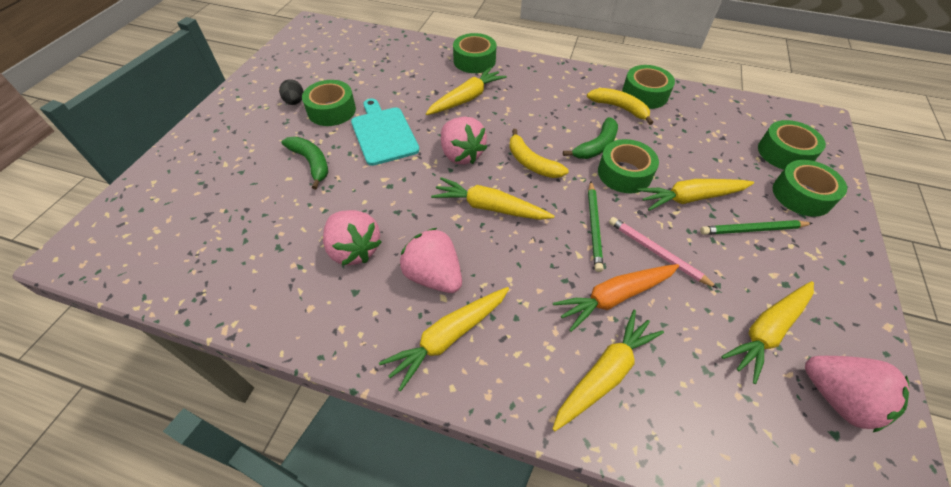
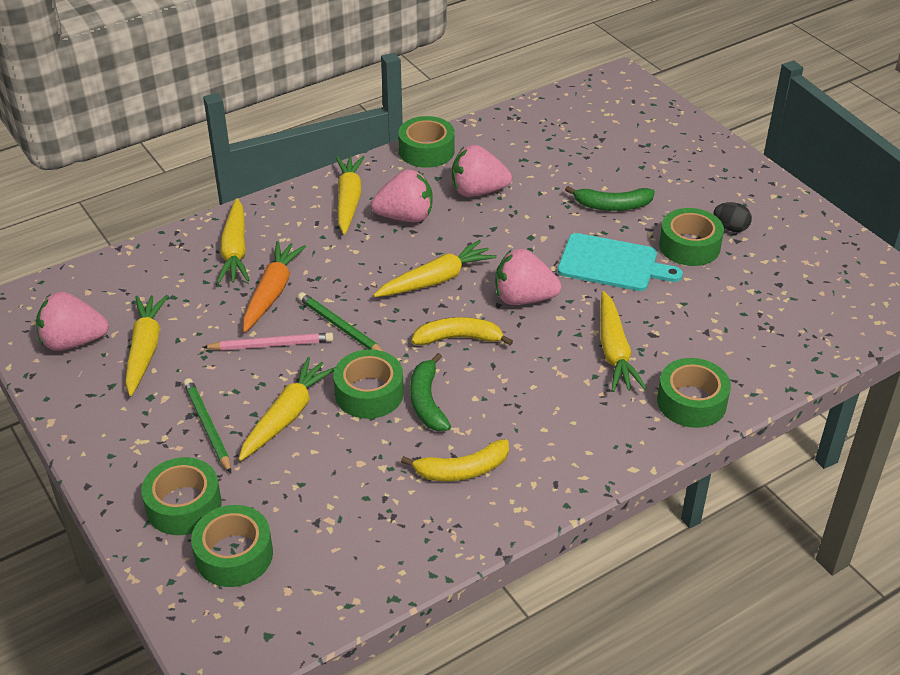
camera: 130 degrees right, 10 degrees down
(644, 94) = (460, 517): green tape -> green tape (426, 151)
(753, 229) = (208, 427): green pencil -> green pencil turned 60 degrees counterclockwise

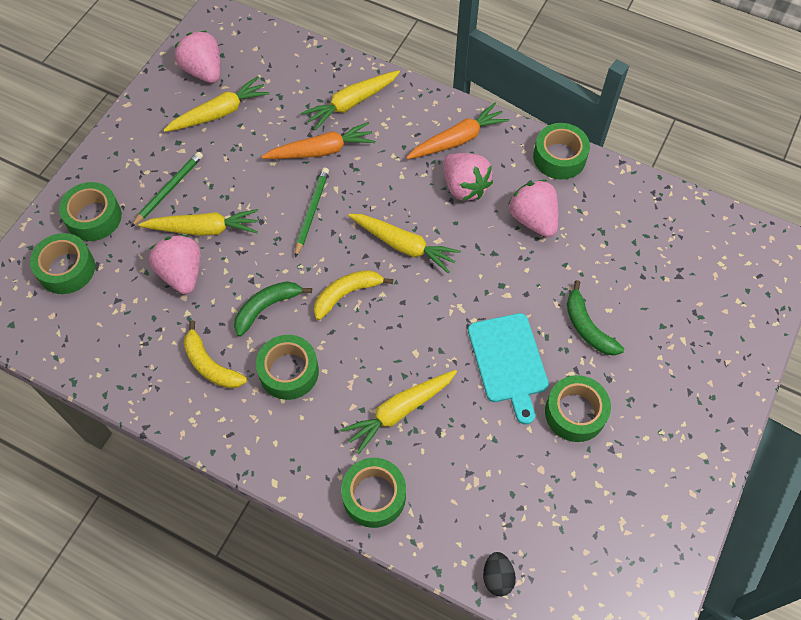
camera: 60 degrees right, 20 degrees up
(271, 345) = (267, 180): pink pencil -> none
(349, 200) = (457, 139): yellow carrot -> orange carrot
(369, 393) = (254, 266): green tape -> green tape (289, 371)
(459, 338) = (347, 294): yellow banana -> yellow banana turned 90 degrees counterclockwise
(523, 298) = (421, 316): pink strawberry -> pink strawberry (182, 273)
(730, 228) = (625, 437): black egg -> black egg (497, 577)

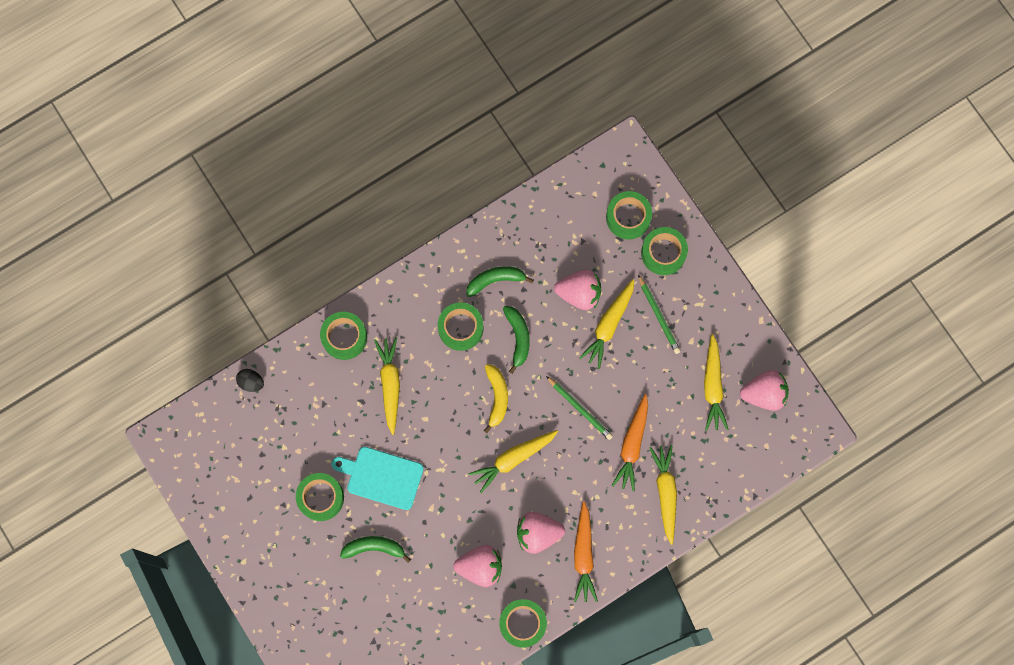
camera: 120 degrees right, 15 degrees up
(210, 365) = (495, 280): yellow banana -> green banana

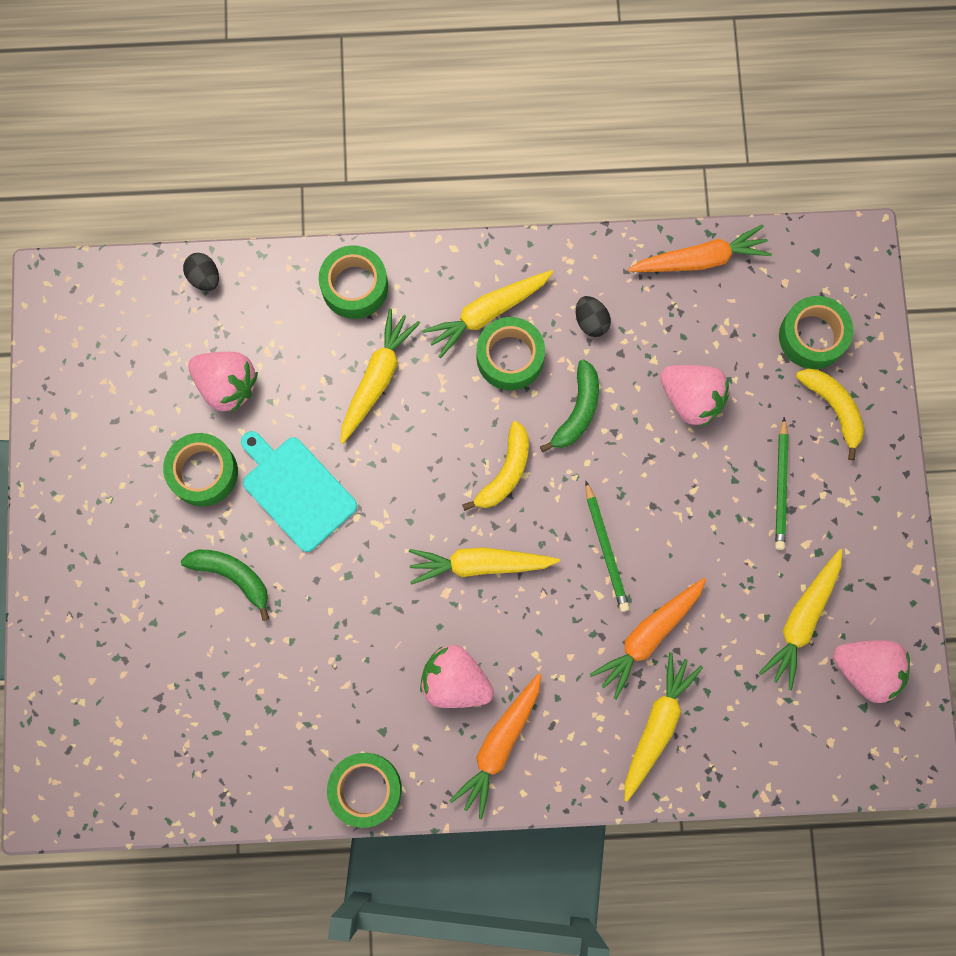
camera: 30 degrees right, 0 degrees up
(480, 567) = (354, 681): pink strawberry -> pink strawberry (227, 385)
(495, 280) = (591, 321): green banana -> black egg
(538, 207) = (700, 259): none -> orange carrot
(609, 325) = (707, 461): yellow carrot -> yellow carrot (487, 313)
(663, 253) = (833, 408): green tape -> yellow banana

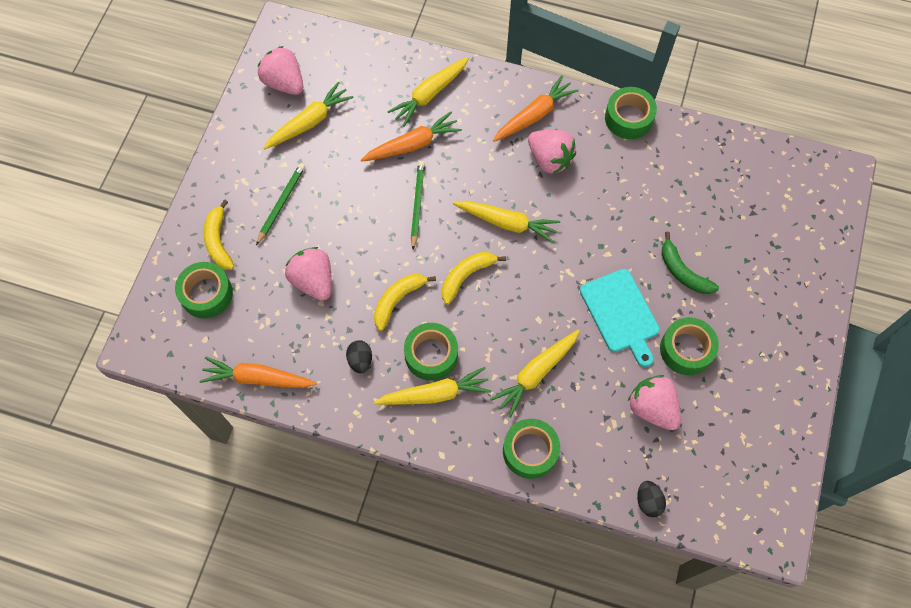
camera: 160 degrees left, 10 degrees down
(577, 411) = (398, 300): green banana -> yellow banana

